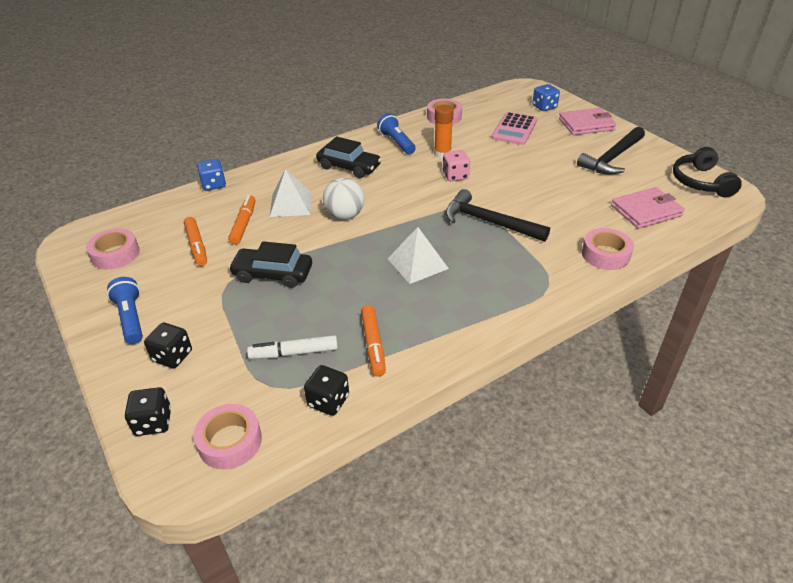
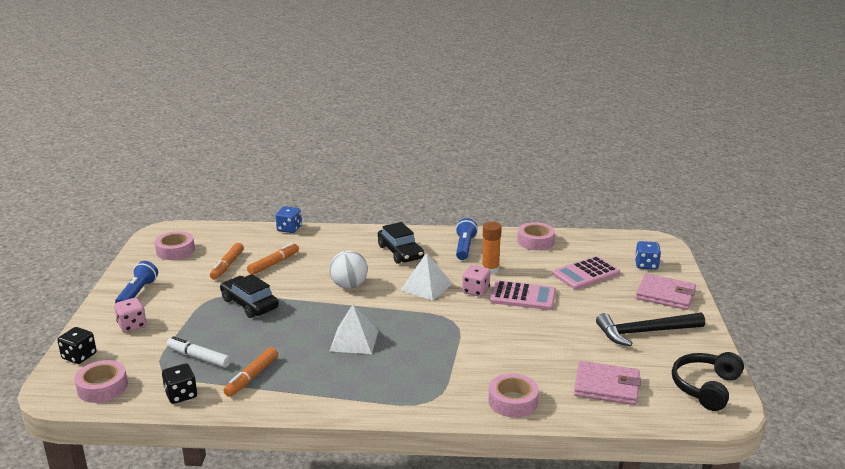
camera: 35 degrees right, 15 degrees down
(172, 356) = (132, 325): black dice -> pink dice
(291, 204) = (322, 262): white pyramid -> white pyramid (426, 286)
(488, 222) = (451, 335): black hammer -> none
(496, 165) = (523, 296): none -> pink calculator

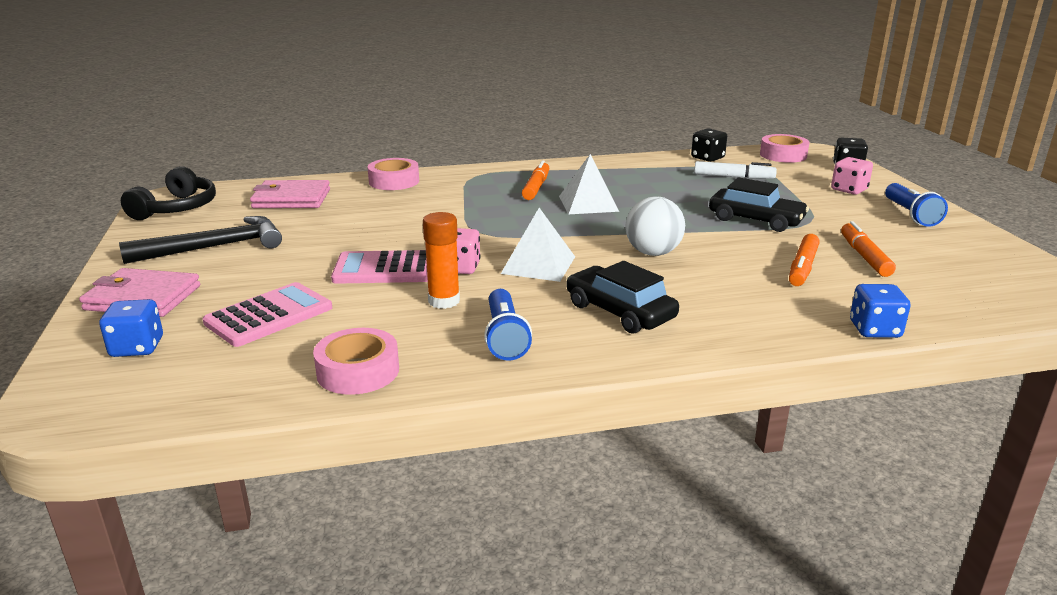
camera: 165 degrees right, 0 degrees up
(175, 251) = (982, 267): pink tape -> none
(251, 377) = (661, 172): orange marker -> orange marker (536, 187)

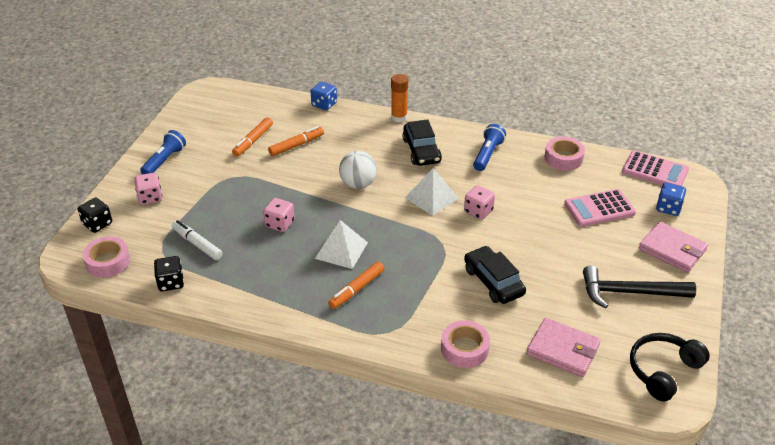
camera: 150 degrees left, 15 degrees up
(385, 269) = (523, 226): pink calculator -> pink calculator (655, 171)
(444, 301) = (503, 187): orange glue stick -> orange glue stick (399, 117)
(683, 204) = (280, 224): none -> pink dice
(755, 220) = (260, 190): black car -> black car (493, 281)

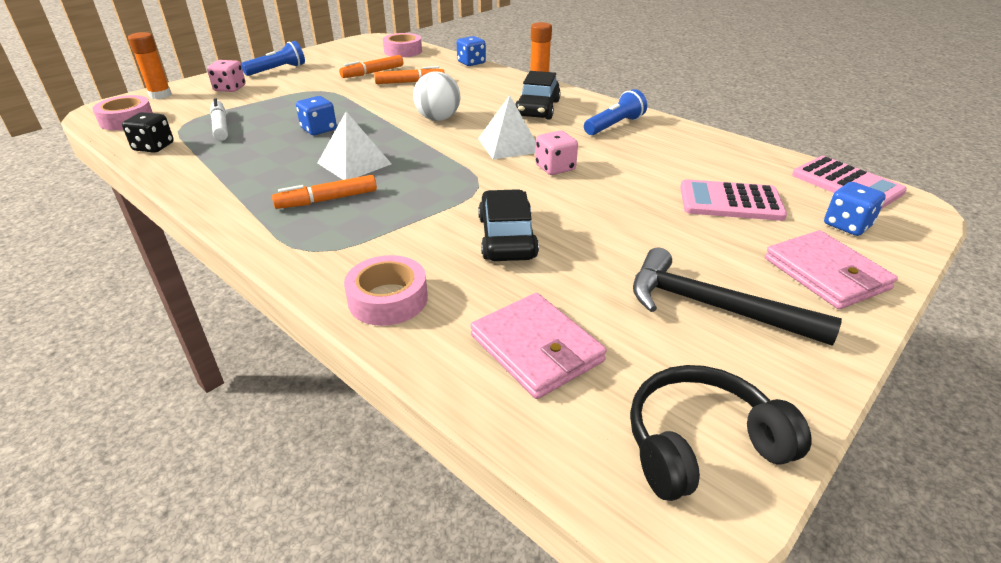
camera: 25 degrees right, 5 degrees down
(97, 224) = (160, 95): black dice -> orange glue stick
(280, 224) = (319, 129): pink dice -> blue dice
(563, 158) = (713, 147): pink tape -> pink tape (403, 51)

